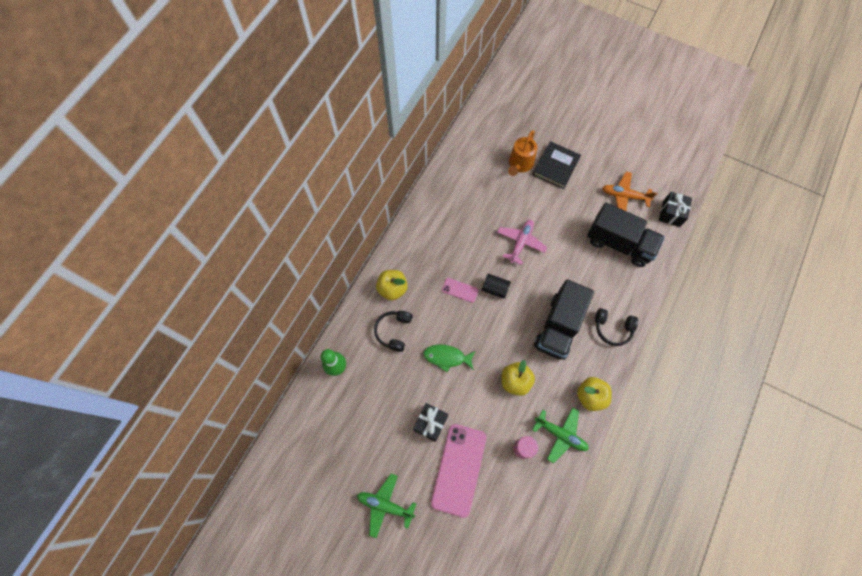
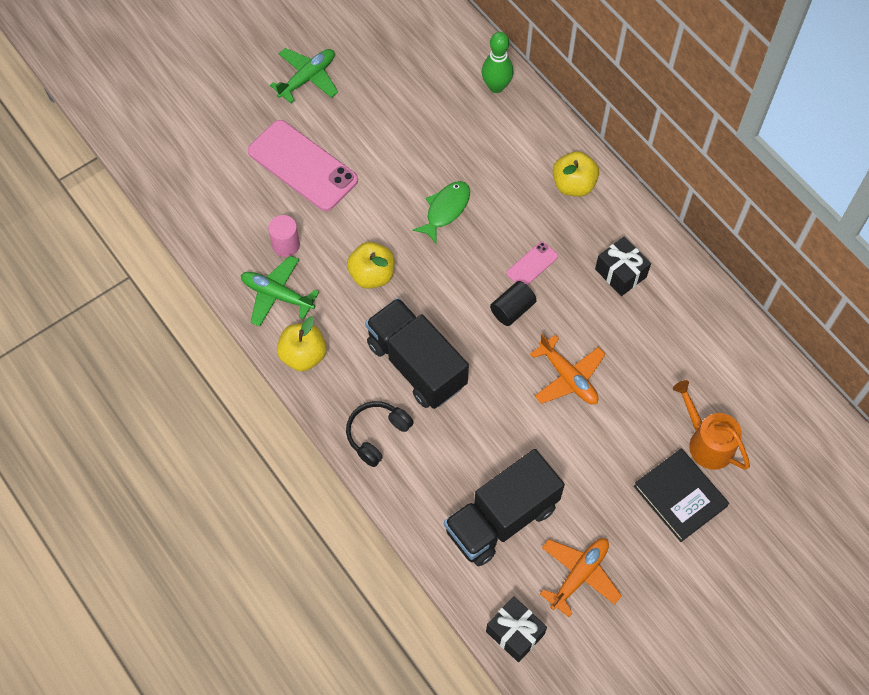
camera: 115 degrees right, 5 degrees down
(394, 331) = (512, 164): black headphones -> none
(430, 423) = (372, 158): black gift -> black gift (620, 273)
(520, 243) = (568, 377): pink plane -> orange plane
(560, 434) = (277, 295): green plane -> green plane turned 60 degrees clockwise

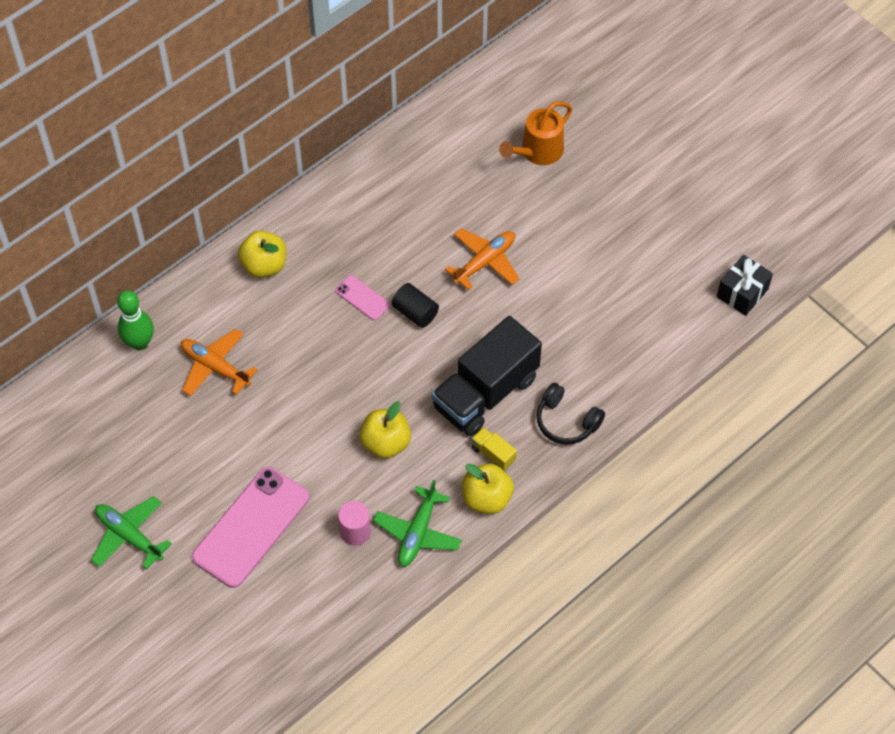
camera: 95 degrees left, 5 degrees down
(349, 365) = (493, 454): none -> yellow truck
(445, 210) = (301, 380): green fish -> none
(501, 519) = (637, 309): black truck -> none
(579, 575) = (680, 246): orange plane -> orange plane (215, 367)
(620, 273) = (366, 222): black gift -> none
(680, 496) = (593, 171): black book -> none

